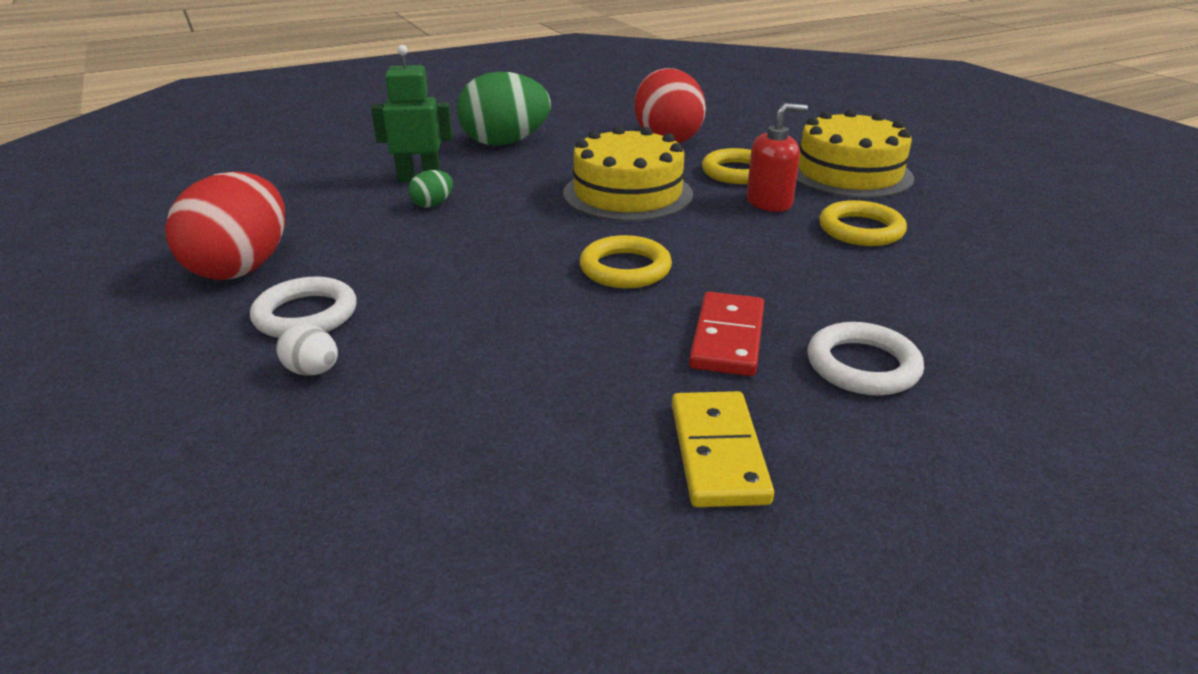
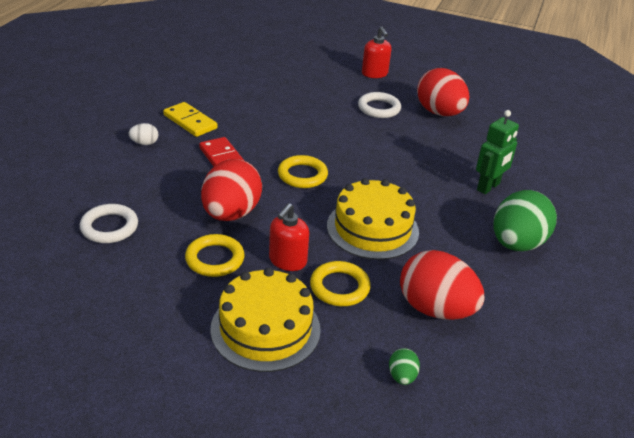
camera: 135 degrees right, 5 degrees up
(125, 393) = (374, 74): none -> red soap dispenser
(313, 371) = (339, 96): white egg -> white egg (144, 143)
(432, 204) = (445, 173): green egg -> green egg (402, 376)
(794, 263) = (231, 213): none -> red egg
(862, 366) = (162, 169): white ring -> white ring (109, 227)

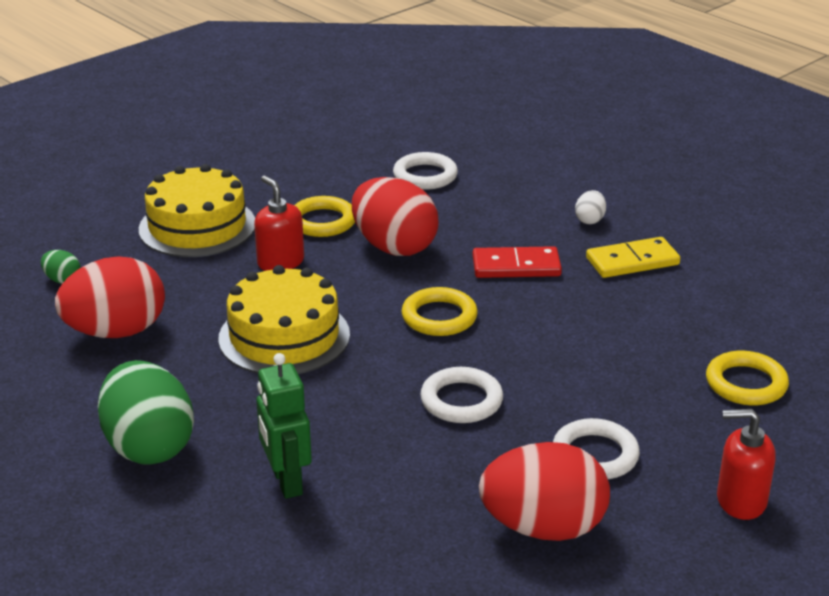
camera: 120 degrees right, 5 degrees down
(339, 287) = (209, 282): yellow ring -> yellow ring (746, 384)
(374, 151) = (461, 400): none -> white ring

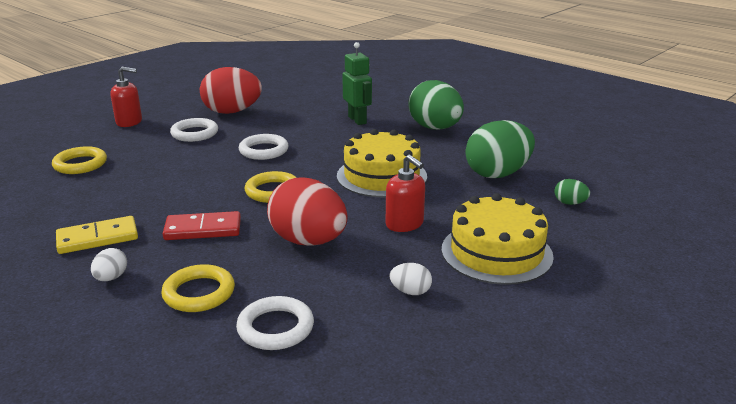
camera: 175 degrees right, 5 degrees down
(116, 332) = (497, 174): red egg -> green egg
(301, 196) = (410, 291): none -> white egg
(322, 221) = (380, 263): yellow ring -> yellow ring (199, 293)

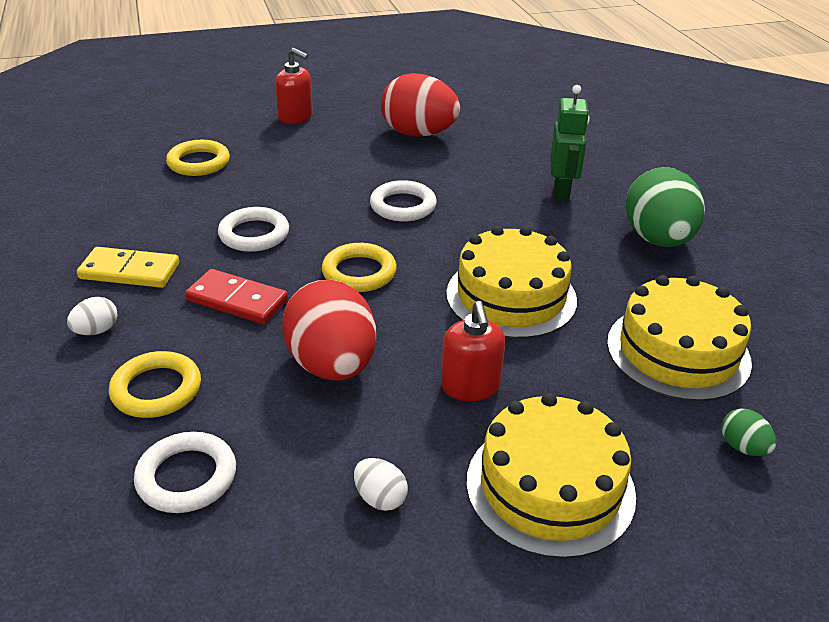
camera: 30 degrees right, 10 degrees up
(194, 133) = (349, 155): white ring -> white ring (254, 234)
(497, 174) = (678, 351): green egg -> yellow cake

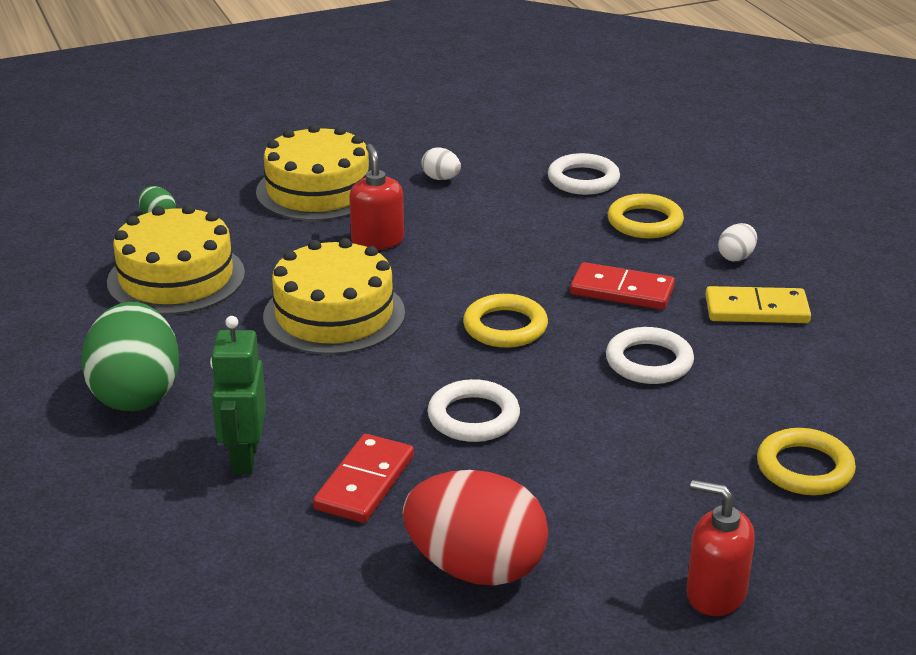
camera: 175 degrees right, 5 degrees down
(332, 365) = (503, 247): red egg -> none
(480, 174) = (364, 482): none -> red domino

